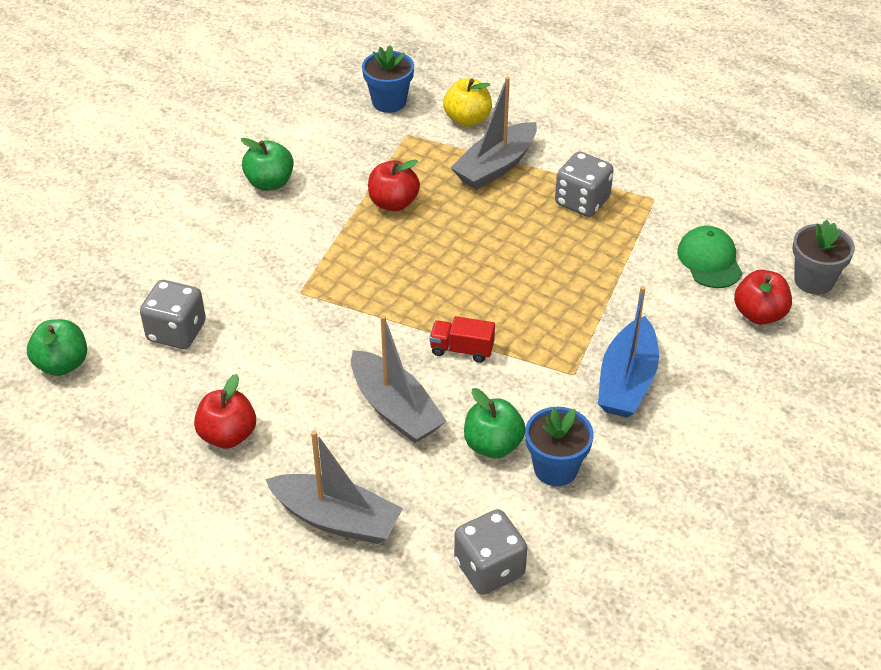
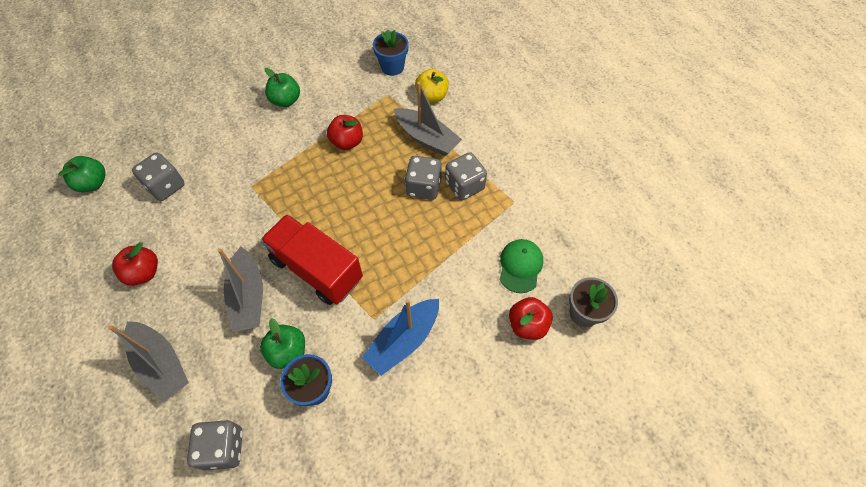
camera: 25 degrees right, 15 degrees up
(462, 349) = (316, 269): red truck -> red truck, size x2.23
(495, 166) = (426, 138): grey boat -> grey boat turned 120 degrees counterclockwise
(532, 219) = (423, 187): none -> grey dice

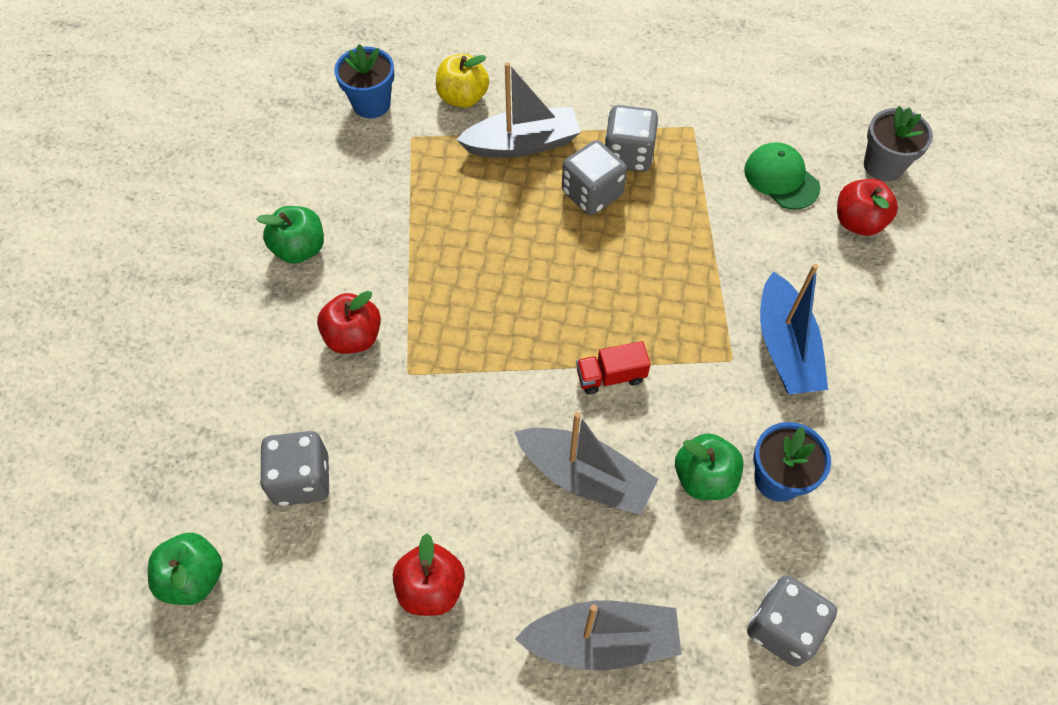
camera: 50 degrees left, 0 degrees up
(316, 269) = (610, 376): red truck -> red truck, size x0.45
(347, 142) = (444, 225): red apple -> red apple (354, 337)

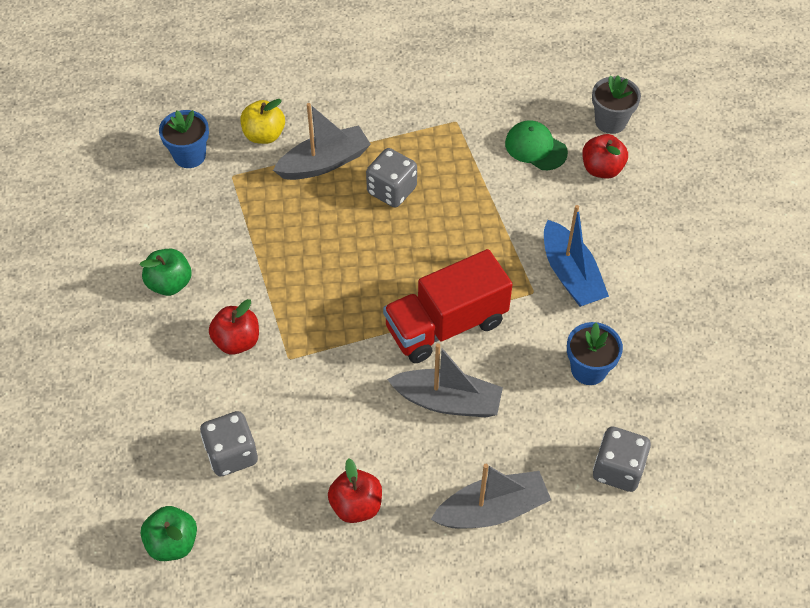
camera: 15 degrees left, 5 degrees down
(610, 376) = (446, 325): red truck -> red truck, size x2.23
(628, 155) = (411, 154): grey dice -> none
(704, 478) = (535, 381): green apple -> none

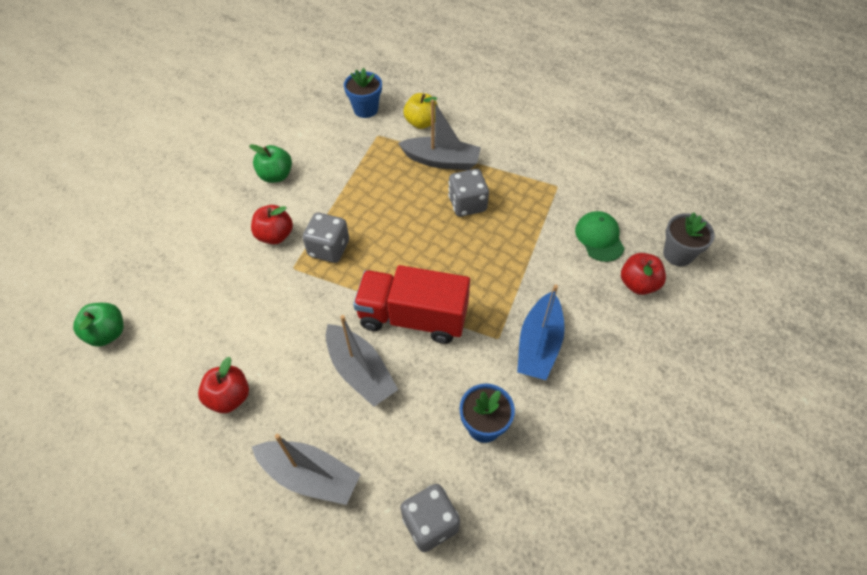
camera: 40 degrees right, 0 degrees up
(232, 454) = (197, 303): grey dice -> grey dice (329, 248)

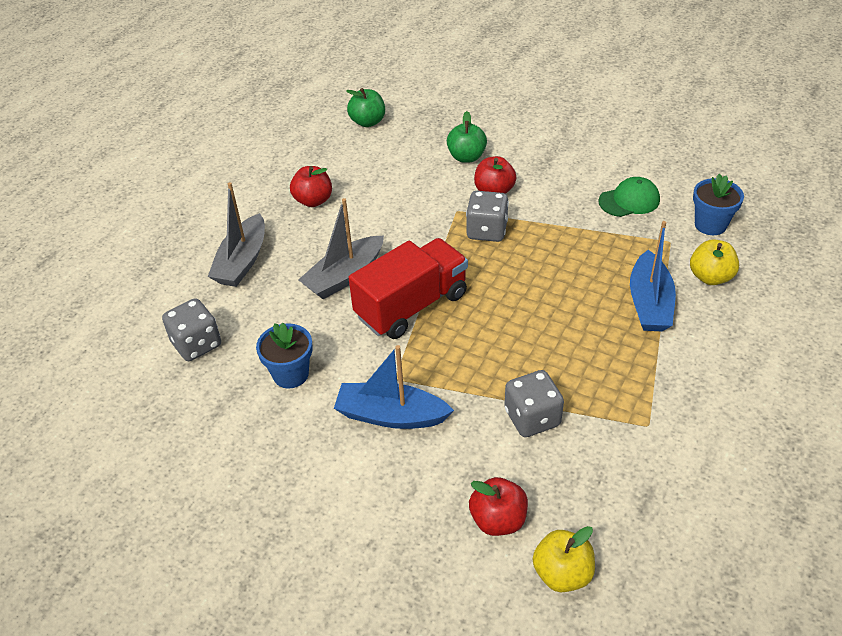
camera: 85 degrees right, 10 degrees down
(276, 175) = (574, 176): green apple -> green apple (466, 157)
(413, 317) = (411, 306): red truck -> red truck turned 45 degrees clockwise
(441, 160) = (649, 303): grey boat -> blue boat
(467, 204) = (584, 334): grey dice -> grey dice (532, 418)
(599, 238) = (567, 475): green cap -> green cap (629, 200)
(678, 254) = (562, 573): grey flower pot -> yellow apple

